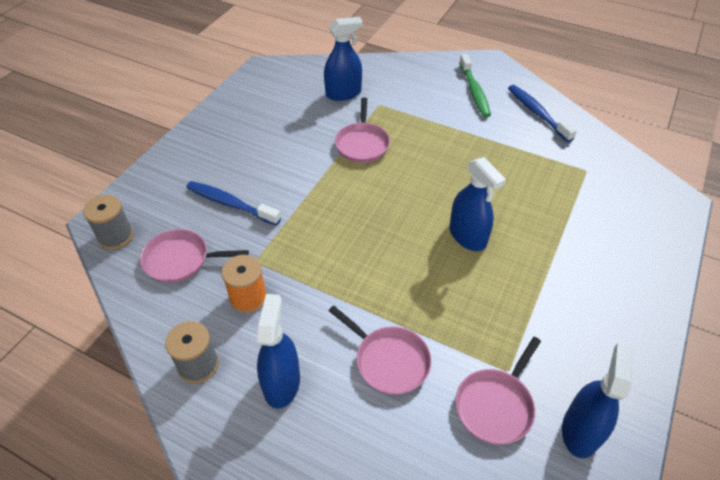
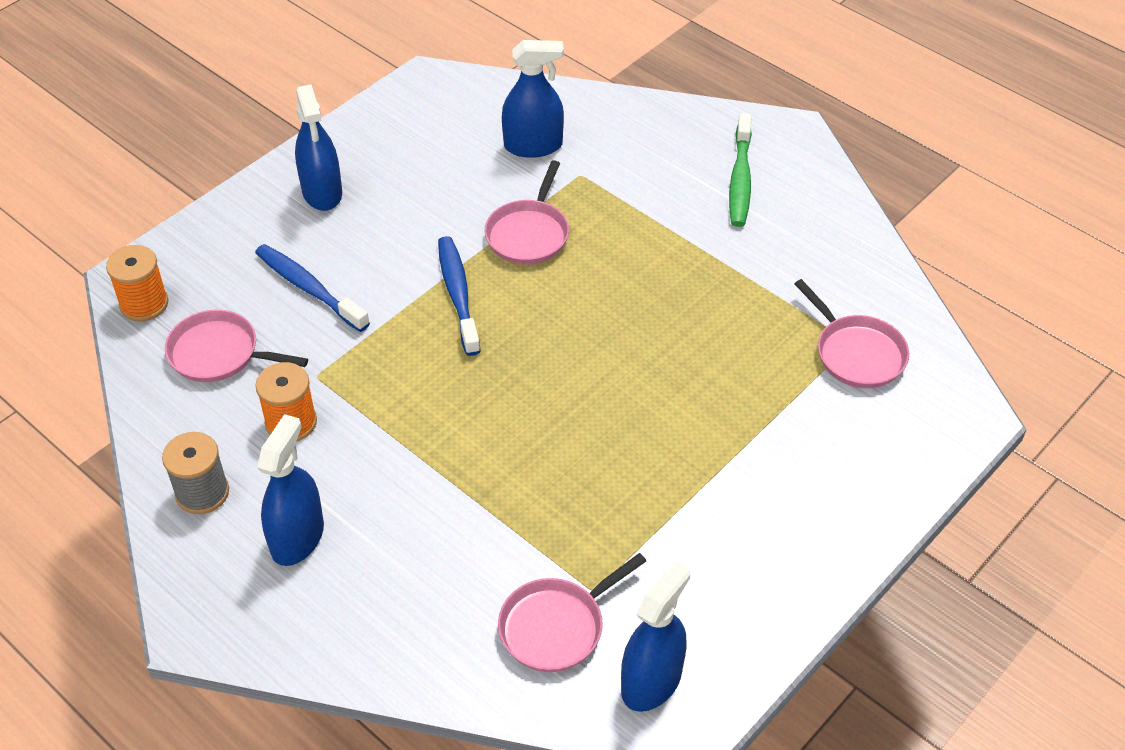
camera: 15 degrees right, 0 degrees up
(116, 236) = (144, 304): grey spool -> orange spool
(389, 361) = (442, 542): pink pan -> pink pan (856, 353)
(467, 236) = (622, 403): blue spray bottle -> blue spray bottle (322, 192)
(537, 113) = (823, 234): blue toothbrush -> blue toothbrush (458, 294)

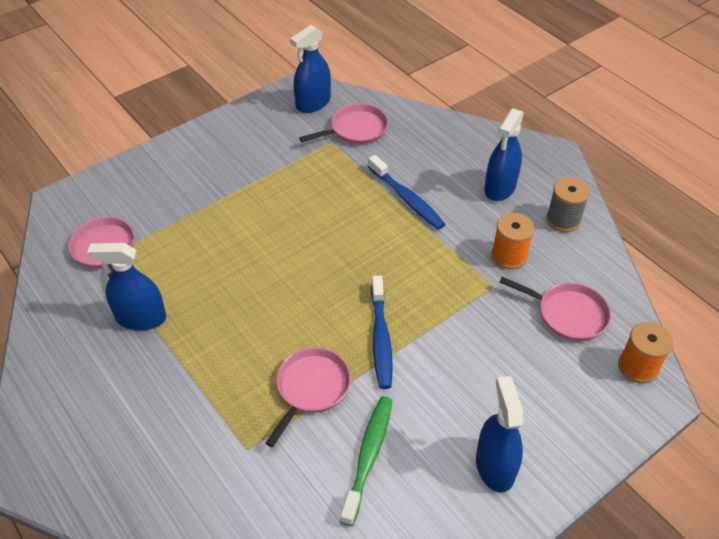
camera: 170 degrees left, 0 degrees up
(308, 288) = (502, 362): blue toothbrush -> blue toothbrush (407, 199)
(533, 146) = (282, 495): blue spray bottle -> blue spray bottle (141, 318)
(740, 179) = (104, 419): green toothbrush -> green toothbrush (368, 456)

